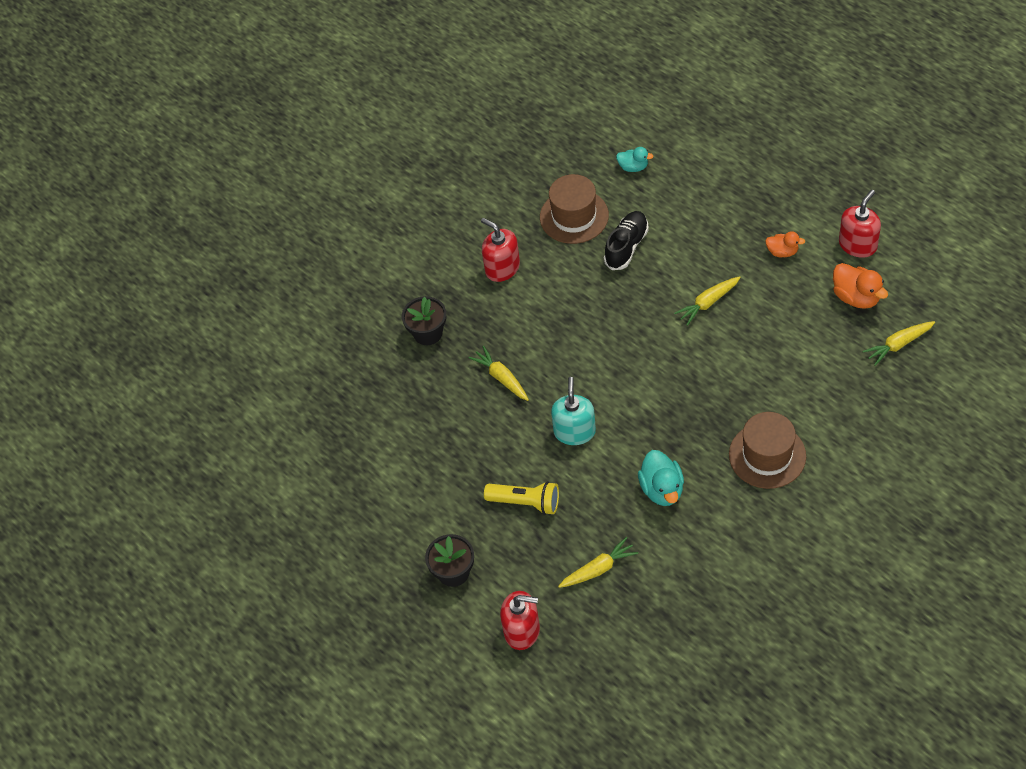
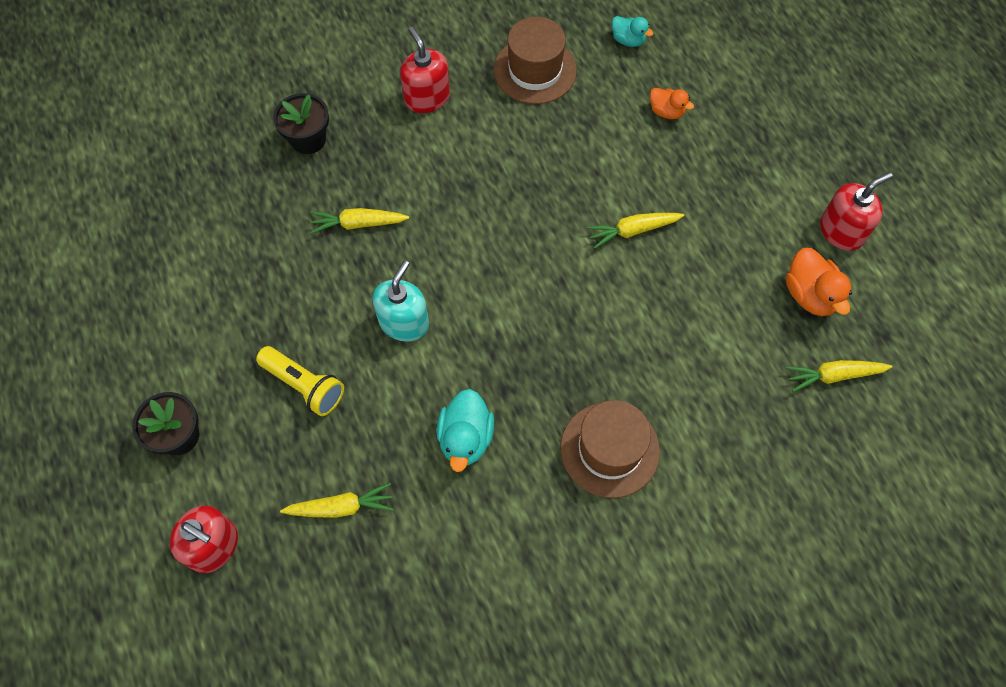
camera: 15 degrees right, 10 degrees up
(501, 378) = (358, 224): yellow carrot -> yellow carrot turned 75 degrees counterclockwise
(626, 246) = (574, 127): black shoe -> none
(782, 252) = (748, 204): orange duck -> orange duck (666, 111)

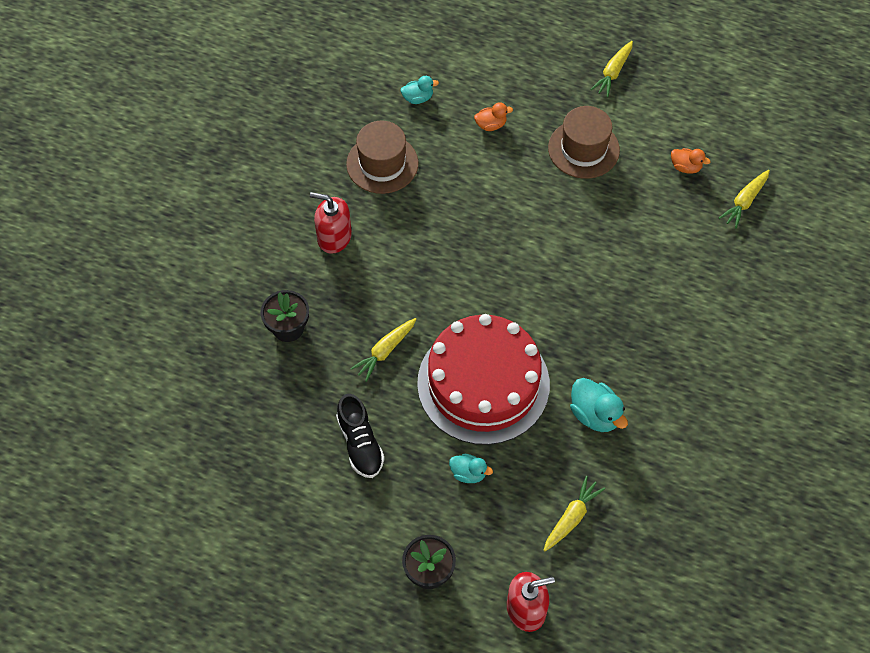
camera: 45 degrees left, 5 degrees down
(252, 280) = (360, 443): none -> black shoe
(304, 385) = (468, 473): yellow flashlight -> turquoise duck
(404, 322) = (483, 383): turquoise soap dispenser -> red cake
(610, 449) = (677, 347): brown hat -> brown hat (583, 149)
(633, 230) = (552, 213): yellow carrot -> yellow carrot (613, 73)
(810, 295) = (685, 167): orange duck -> orange duck, size x0.62
(841, 231) = (663, 116): red soap dispenser -> none

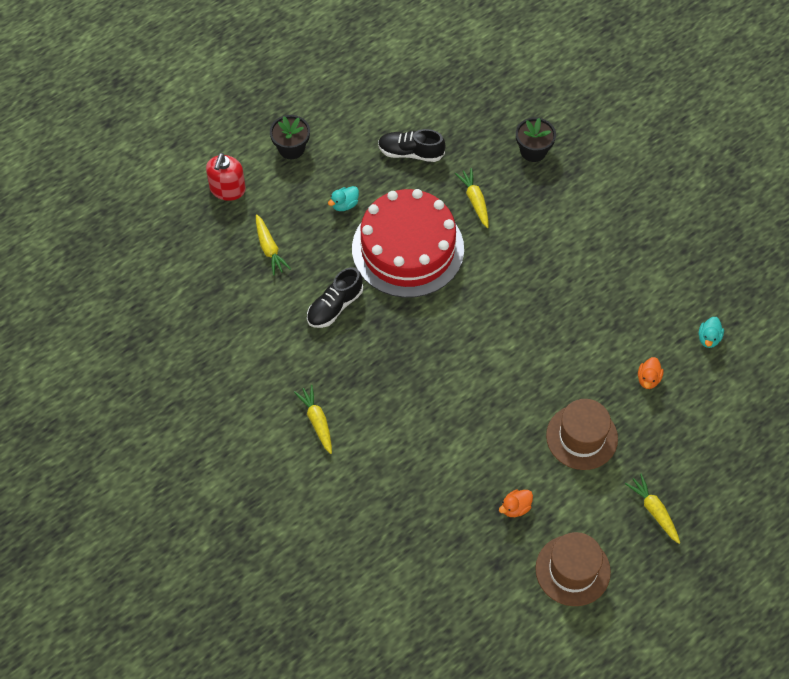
camera: 120 degrees right, 0 degrees up
(334, 237) = (598, 214): red soap dispenser -> none
(382, 164) = (652, 279): brown hat -> brown hat (572, 570)
(595, 414) = (335, 306): turquoise duck -> black shoe
(744, 202) = (452, 533): yellow carrot -> yellow carrot (317, 421)

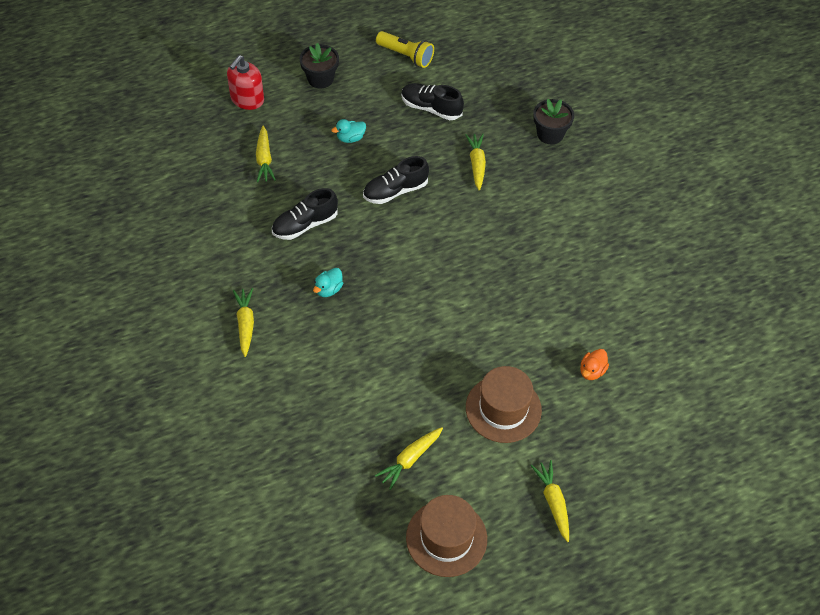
camera: 15 degrees right, 5 degrees down
(366, 102) = (406, 56): none -> yellow flashlight
(407, 249) = (395, 191): red cake -> black shoe
(515, 508) = (410, 459): orange duck -> yellow carrot
(709, 338) = (668, 348): turquoise duck -> turquoise duck (328, 289)

